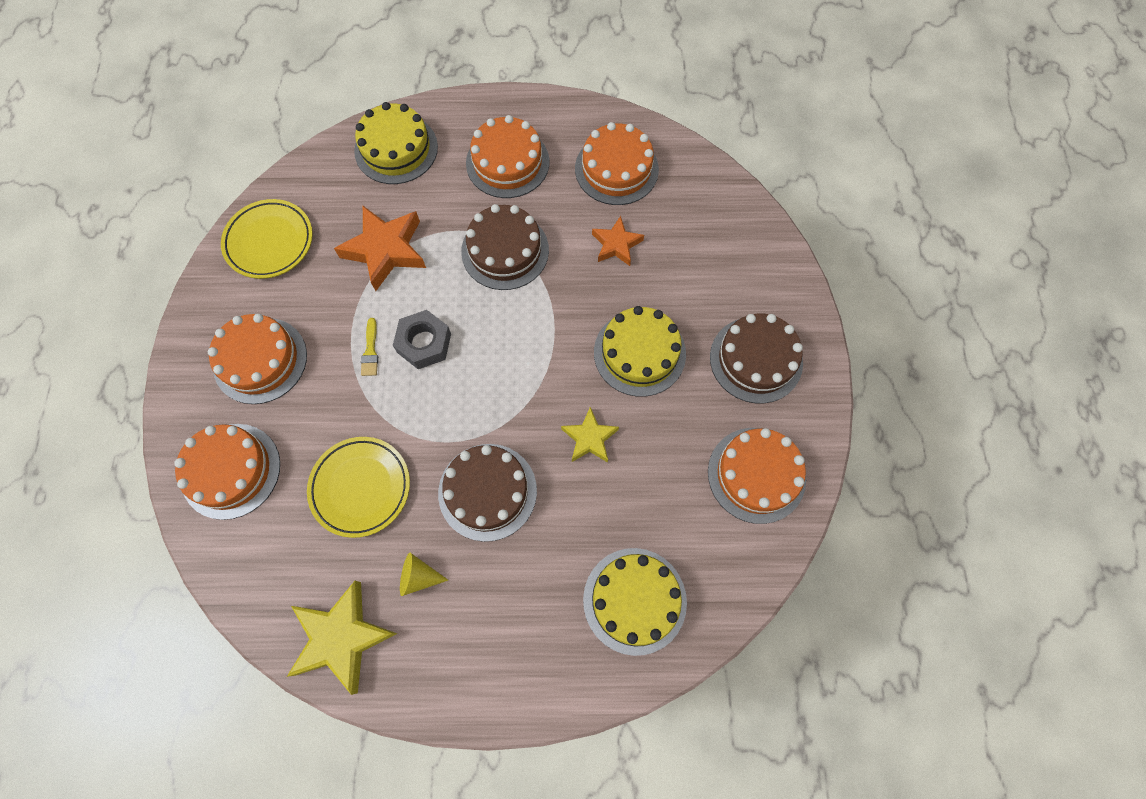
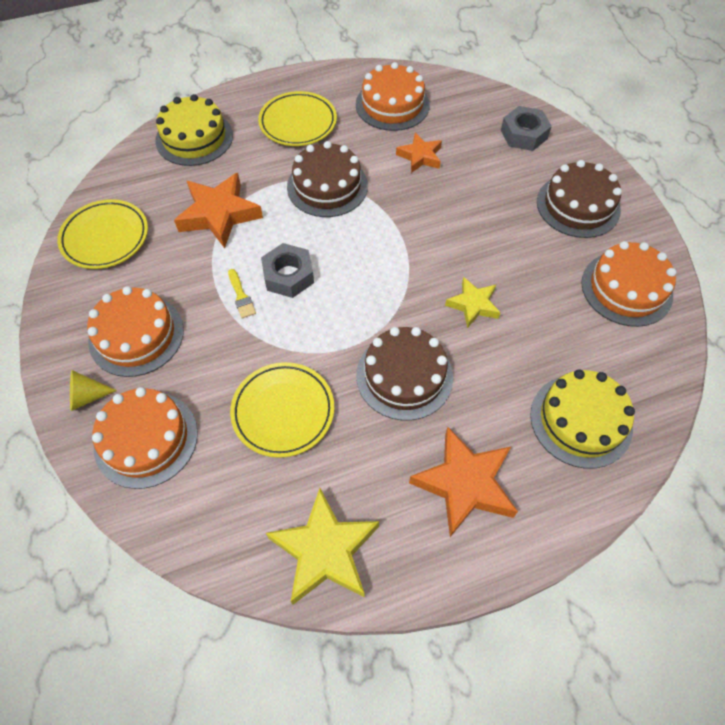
camera: 20 degrees left, 10 degrees down
(418, 576) = (375, 469): yellow cone -> yellow cone (87, 396)
(493, 622) = (464, 484): none -> orange star
(507, 162) = (298, 123): orange cake -> yellow plate
(639, 353) = (481, 228): yellow cake -> none
(741, 251) = (524, 134): none -> grey nut

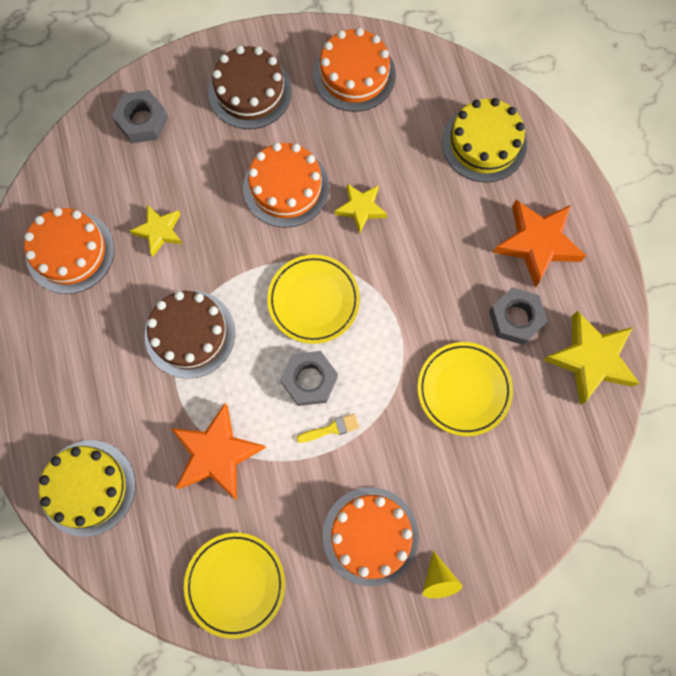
camera: 85 degrees left, 15 degrees up
(146, 439) = (486, 516): orange cake -> orange cake (286, 187)
(298, 123) = (82, 362): yellow plate -> yellow plate (313, 300)
(368, 462) = (515, 318): none -> grey nut
(404, 376) = (433, 279): brown cake -> none
(420, 156) = (159, 231): orange star -> yellow star

